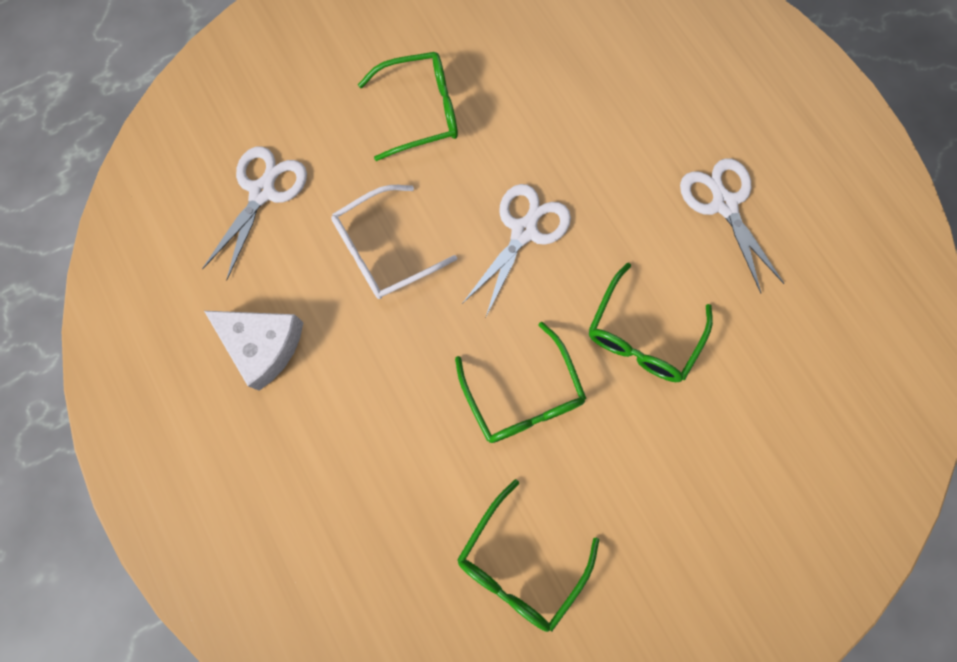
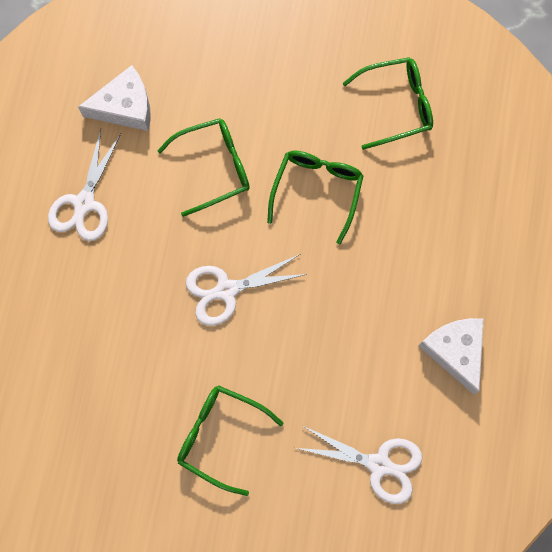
camera: 140 degrees left, 0 degrees up
(262, 192) = (379, 464): white scissors -> white scissors turned 135 degrees counterclockwise
(383, 251) = (329, 352): white glasses -> none
(783, 324) = (125, 107): none -> white cheese

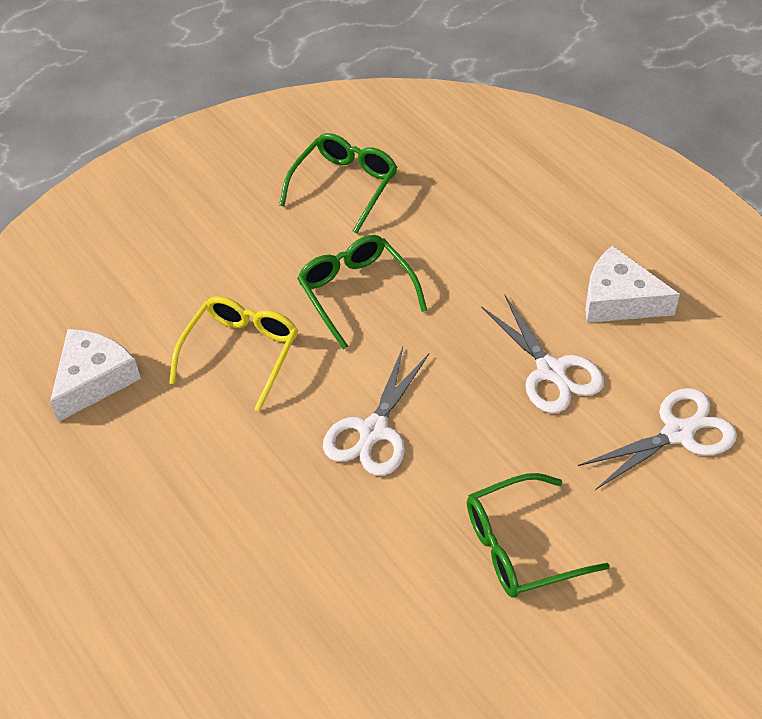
camera: 45 degrees left, 25 degrees down
(84, 203) = (145, 487): white scissors -> white scissors (551, 371)
(215, 167) = (241, 352): green glasses -> yellow glasses

